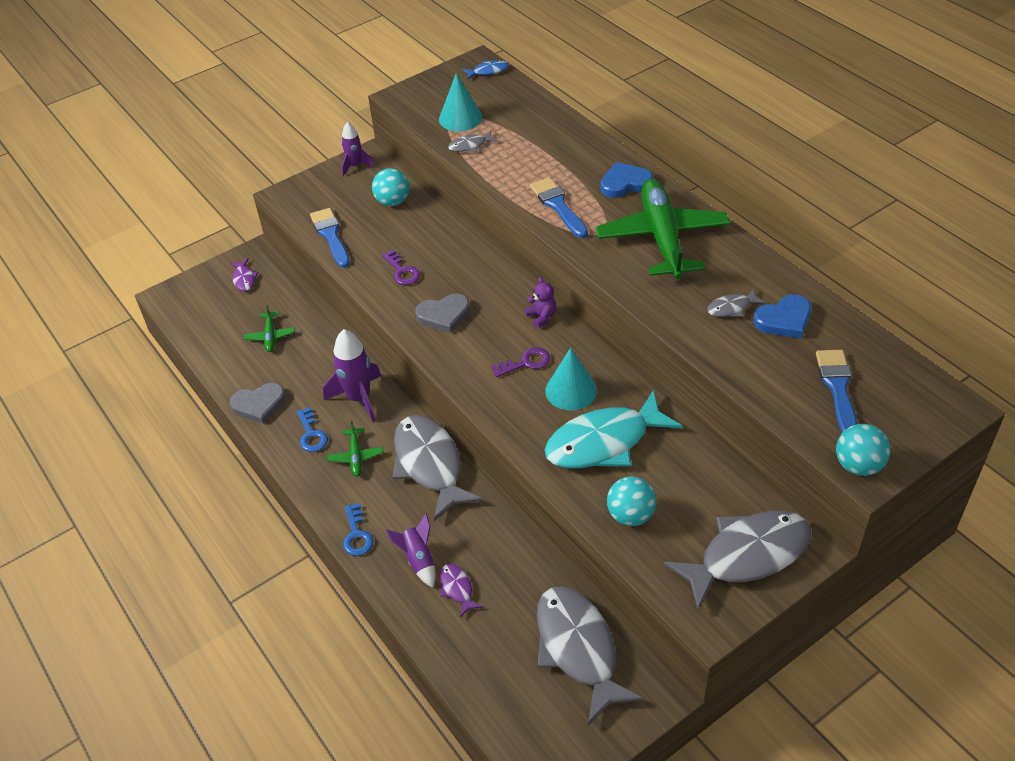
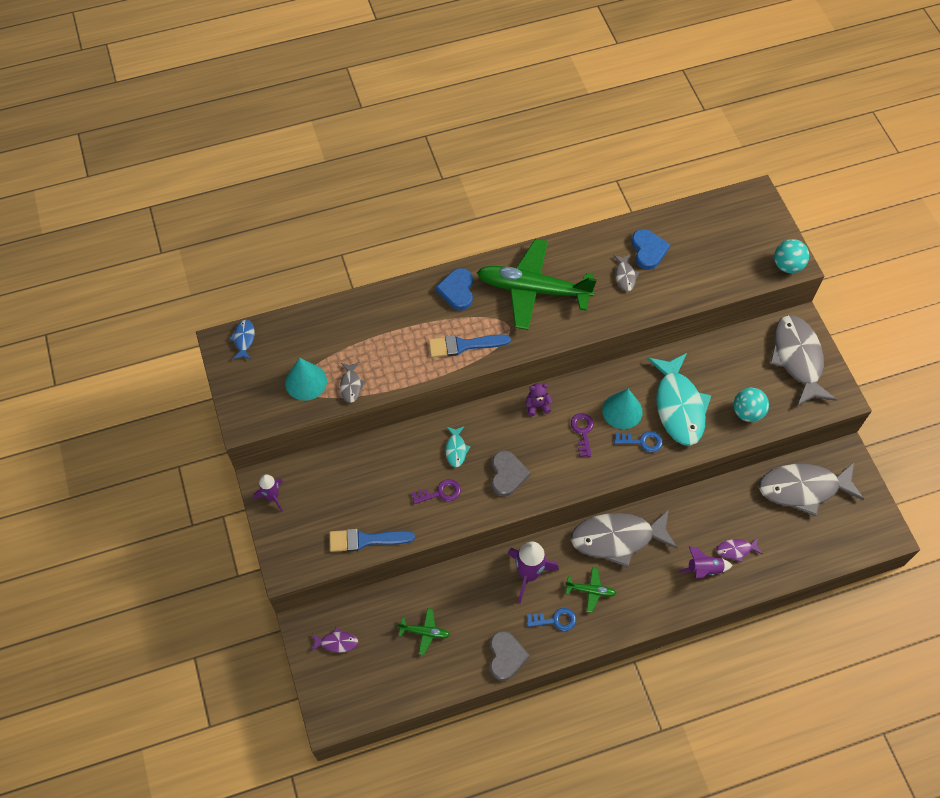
camera: 75 degrees left, 15 degrees up
(357, 535) = (668, 607): blue key -> blue key (642, 441)
(393, 202) = (342, 477): turquoise ball -> none
(458, 269) = (456, 449): none -> turquoise fish
(837, 388) = (721, 248): blue brush -> none

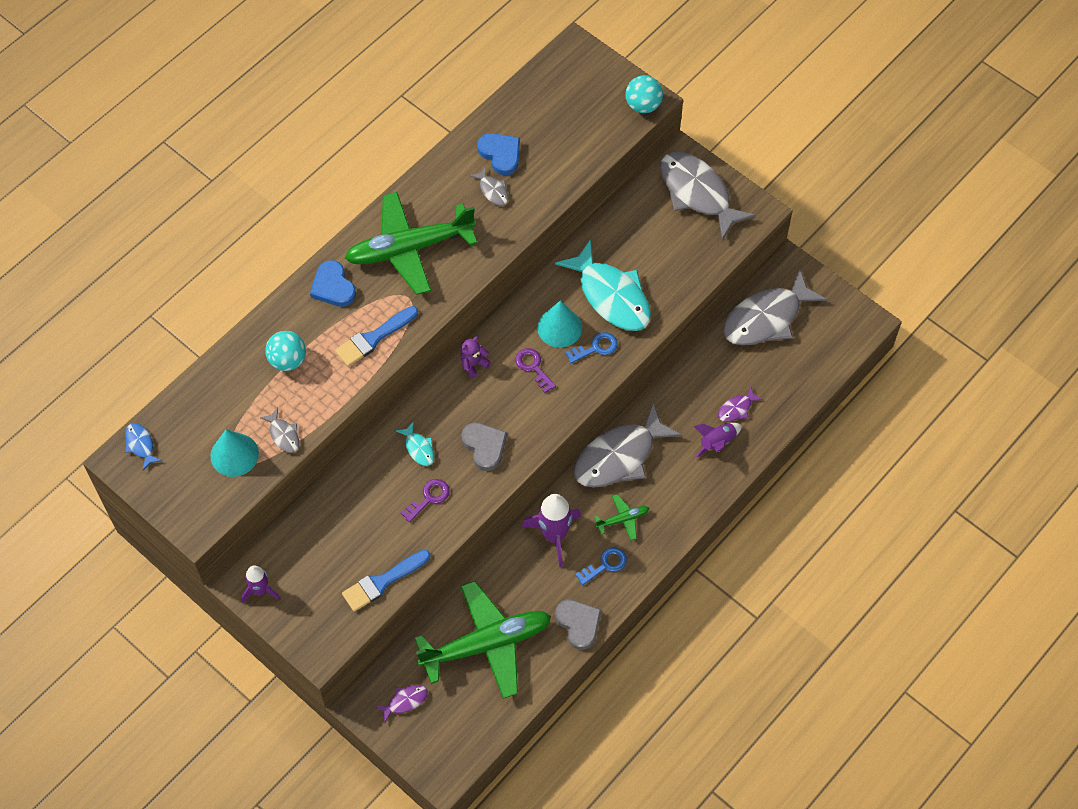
camera: 30 degrees left, 0 degrees up
(424, 632) = (486, 644): green plane -> green plane, size x2.37
(747, 412) = (679, 269): turquoise ball -> turquoise ball (288, 360)

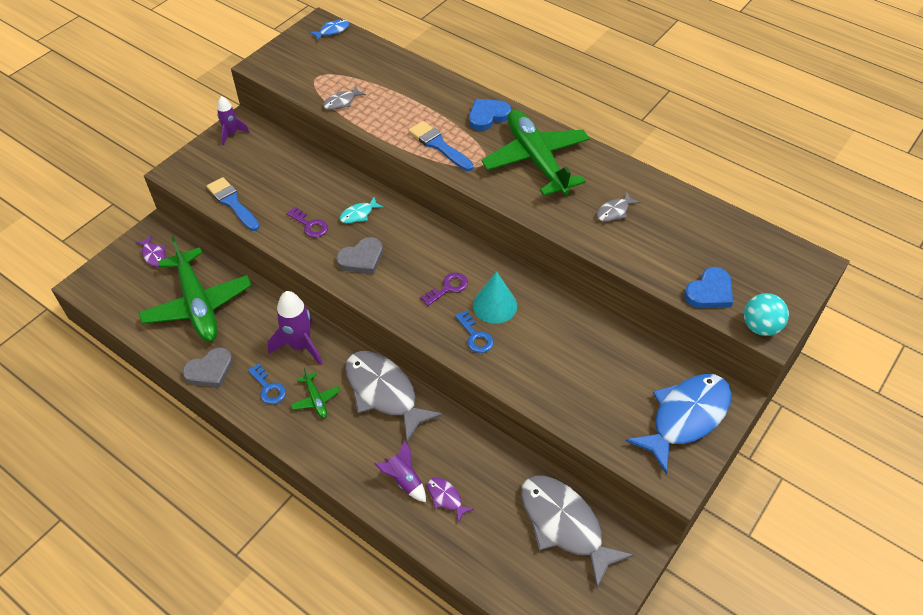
camera: 85 degrees right, 10 degrees down
(234, 454) = (323, 78): turquoise cone -> none
(288, 360) = (412, 97): turquoise ball -> none
(473, 364) = (446, 244): purple teddy bear -> none
(500, 154) = (659, 214): blue heart -> blue heart (709, 292)
(611, 295) = (538, 345): turquoise fish -> none
(697, 193) = (685, 417): grey fish -> blue fish

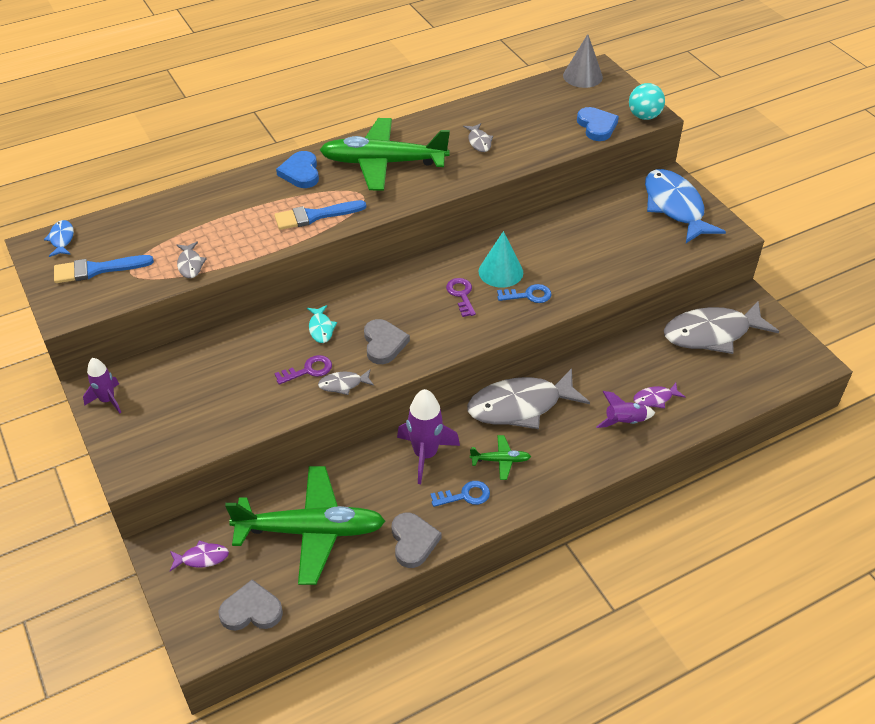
camera: 65 degrees left, 5 degrees down
(118, 300) = (251, 610): none -> grey heart
(232, 203) = (225, 427): blue brush -> blue brush (97, 269)
(305, 251) = (343, 384): none -> grey fish
(789, 254) = (582, 76): none -> grey cone

